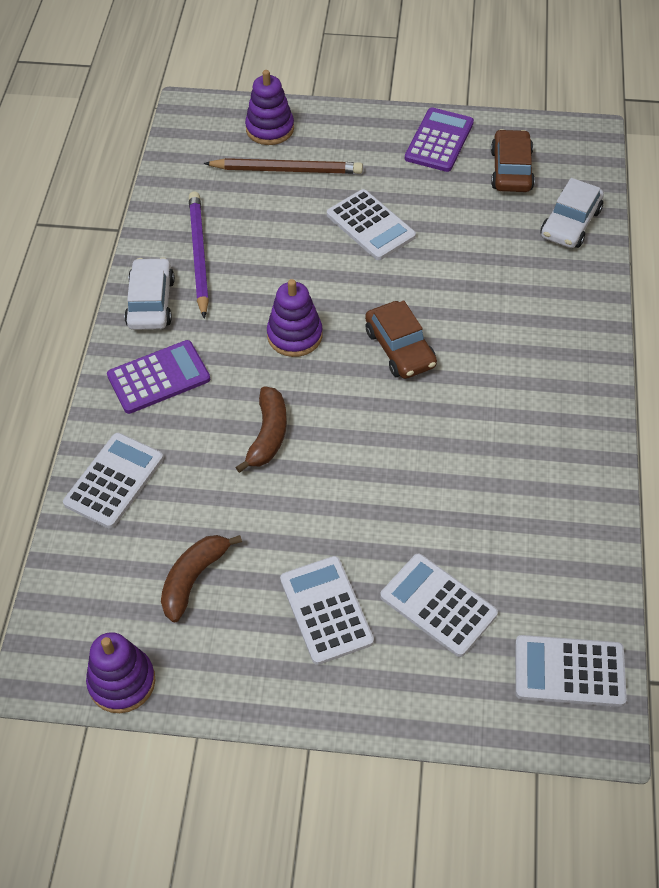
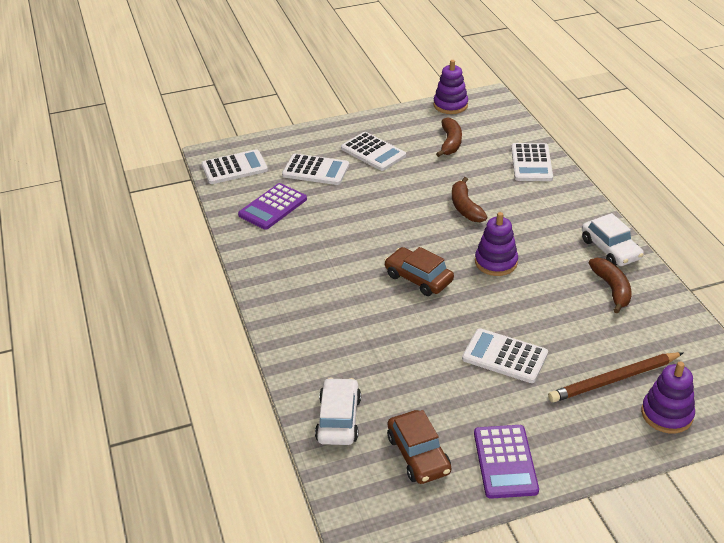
camera: 155 degrees right, 15 degrees down
(158, 377) = (559, 213): purple calculator -> purple calculator (273, 207)
(198, 255) = (612, 289): purple pencil -> brown banana

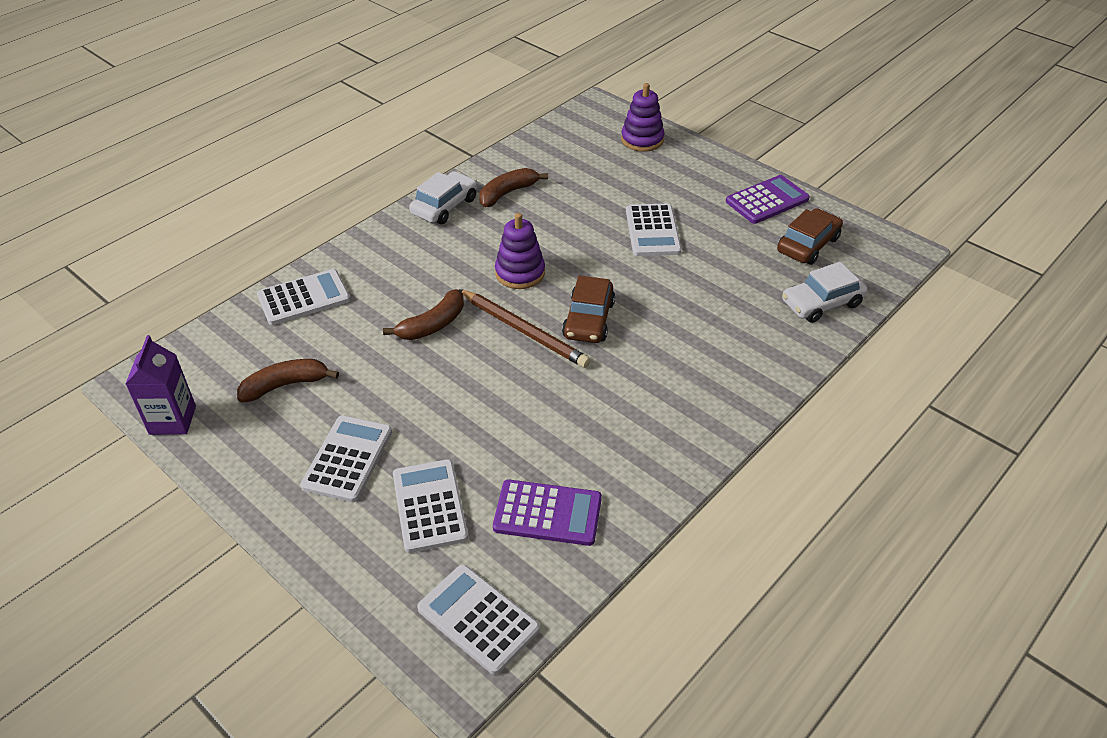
camera: 120 degrees left, 5 degrees up
(450, 105) = (172, 420): purple stacking toy -> purple carton
(614, 380) = (627, 169): brown pencil -> brown pencil (524, 330)

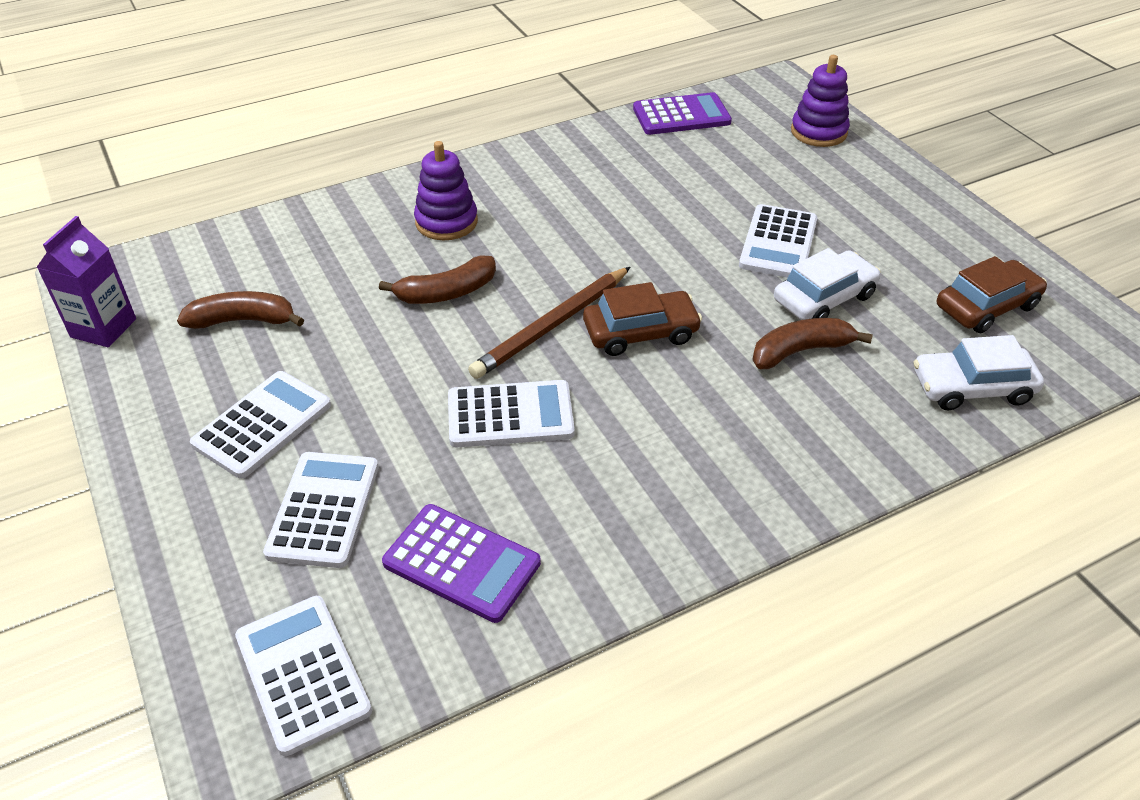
camera: 20 degrees right, 0 degrees up
(304, 298) = (319, 227): white calculator -> white calculator (510, 415)
(444, 206) = (534, 160): white car -> white car (824, 298)
(507, 193) = (617, 161): brown banana -> brown banana (800, 351)
(520, 273) = (583, 256): purple stacking toy -> purple stacking toy (446, 222)
(524, 330) = (552, 326): brown pencil -> brown pencil turned 75 degrees clockwise
(589, 319) = (640, 332): brown car -> brown car turned 135 degrees counterclockwise
(767, 200) = (953, 238): purple calculator -> purple calculator (681, 115)

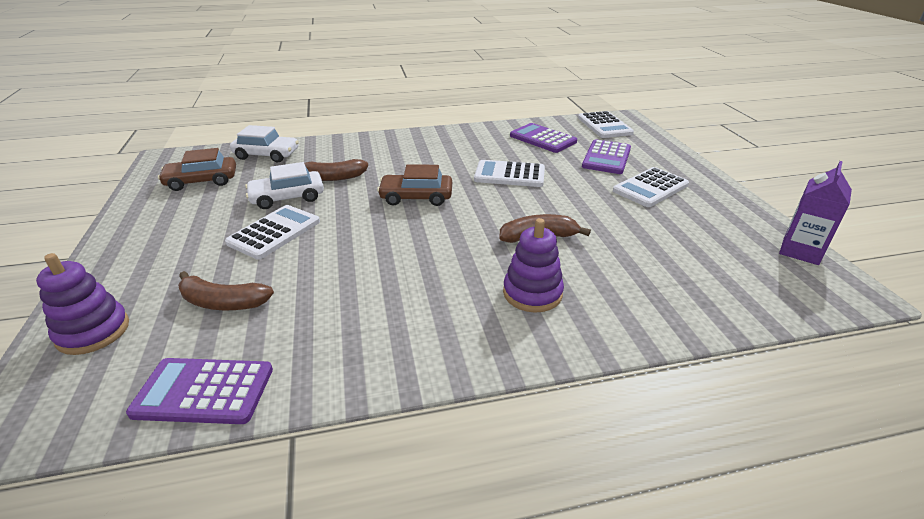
camera: 165 degrees left, 10 degrees down
(243, 320) = (691, 241): brown banana -> brown banana (223, 302)
(323, 509) = (606, 158): white calculator -> purple calculator
(552, 326) = (470, 208): brown pencil -> none

